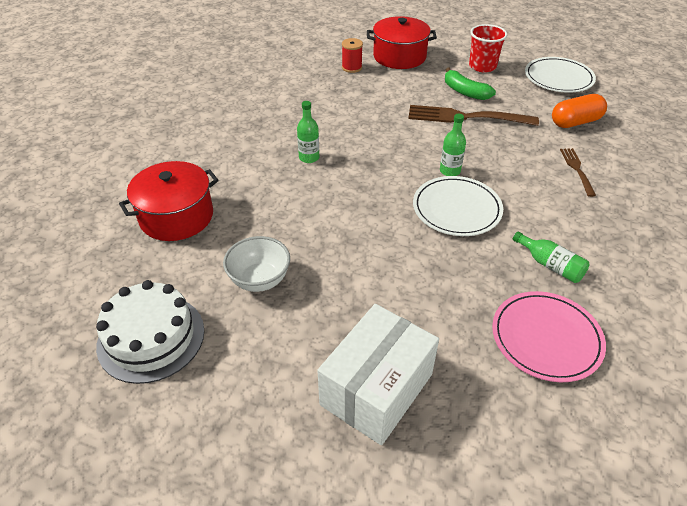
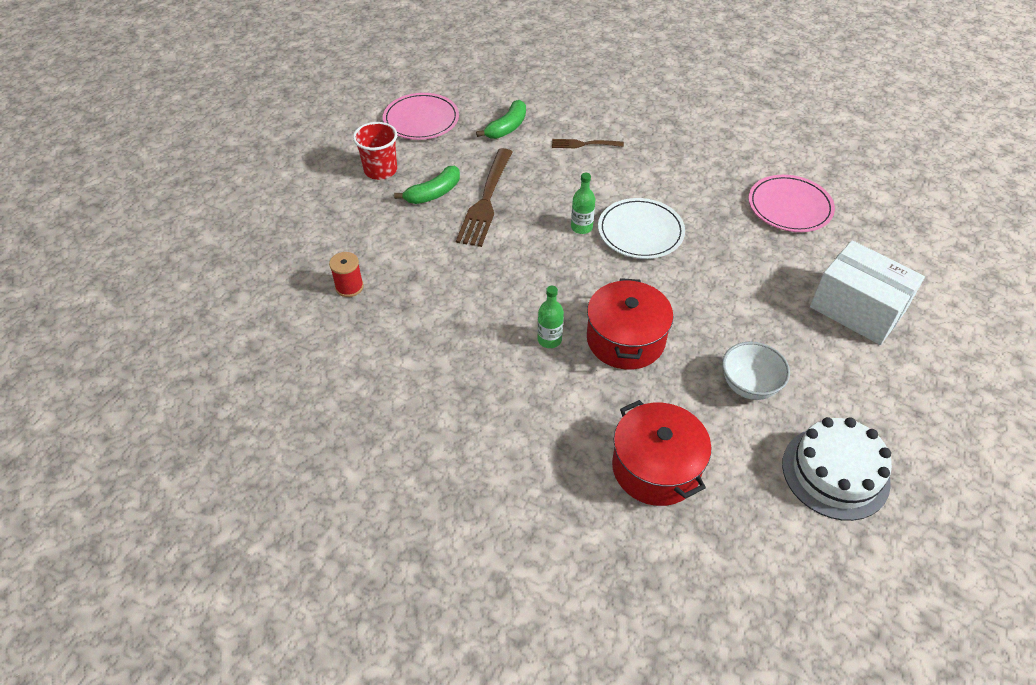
camera: 85 degrees left, 5 degrees up
(399, 57) = (334, 238): red pot -> red pot (625, 339)
(550, 265) = (711, 188): green bottle -> none
(558, 78) = (421, 120): white plate -> pink plate
(575, 122) = (507, 127): orange capsule -> green banana

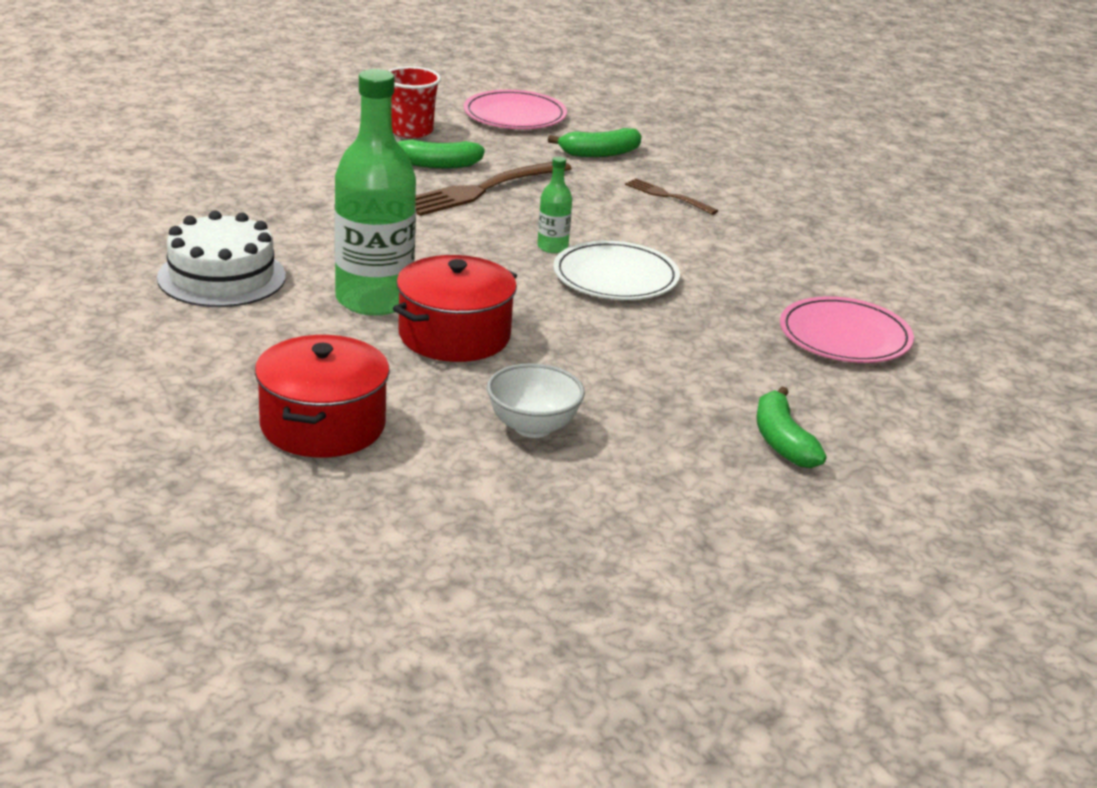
camera: 35 degrees right, 20 degrees down
(349, 287) = (245, 186): red spool -> none
(549, 340) = (374, 300): green bottle -> green bottle, size x2.29
(835, 472) = (514, 529): white cake -> white cake (221, 277)
(857, 309) = (782, 441): white box -> green banana

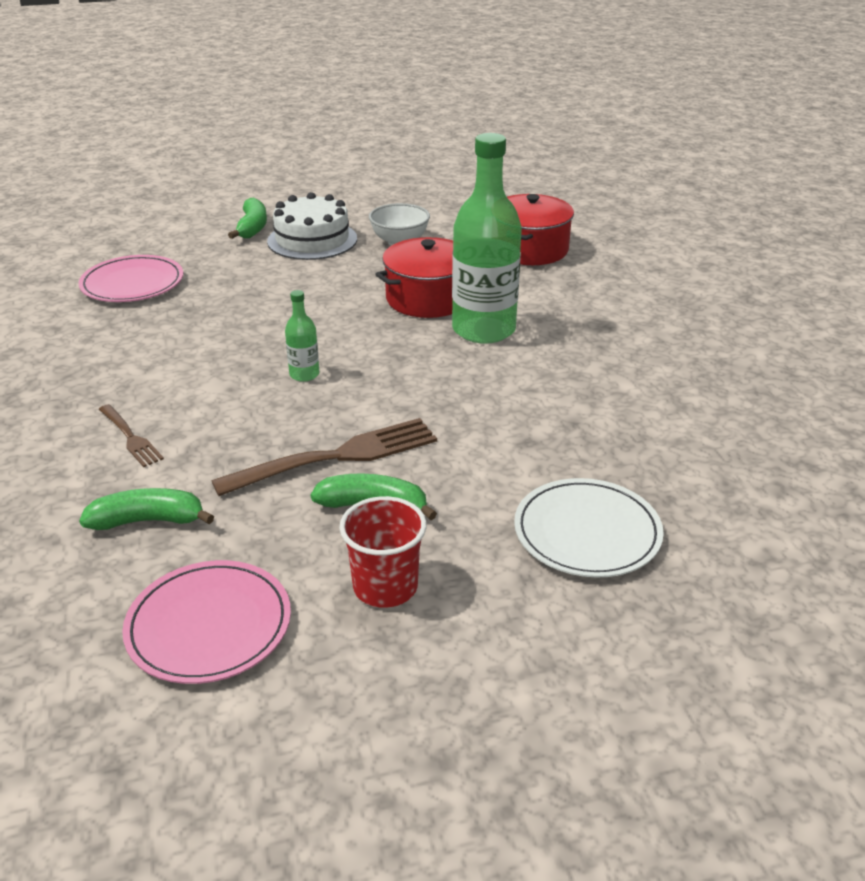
camera: 165 degrees left, 5 degrees up
(221, 277) = (612, 357): white cake -> white cake (312, 240)
(615, 277) = (268, 341): white plate -> white plate (587, 532)

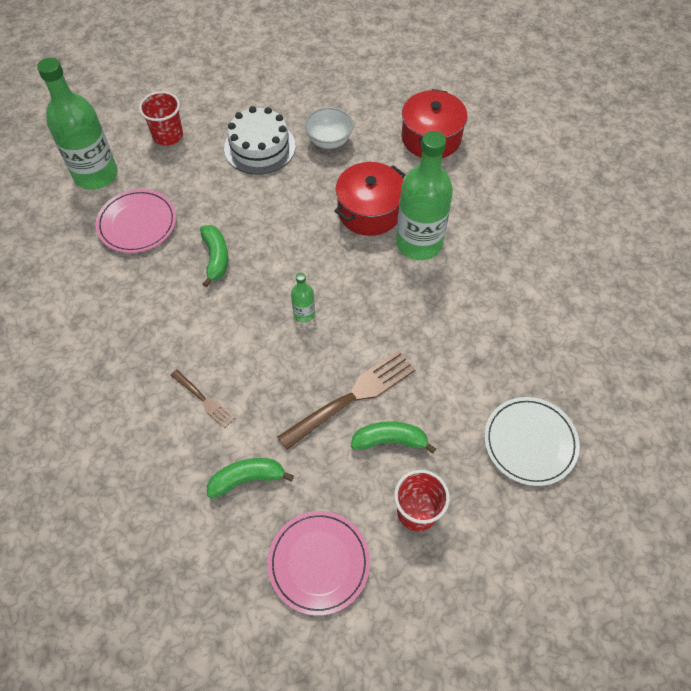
camera: 10 degrees left, 25 degrees up
(106, 244) = (96, 175): none -> green bottle
(207, 223) = (168, 135): none -> red cup
(252, 227) = (206, 136): green banana -> green banana (216, 258)

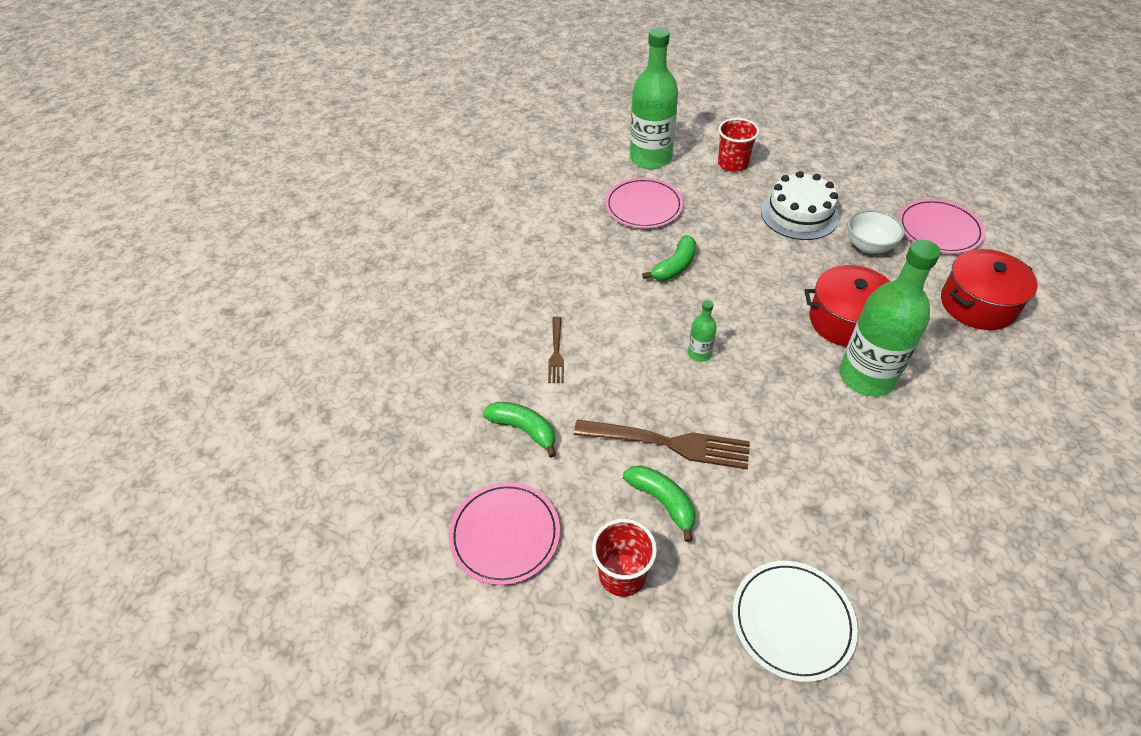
camera: 50 degrees right, 10 degrees down
(359, 95) = (939, 229): none -> pink plate

